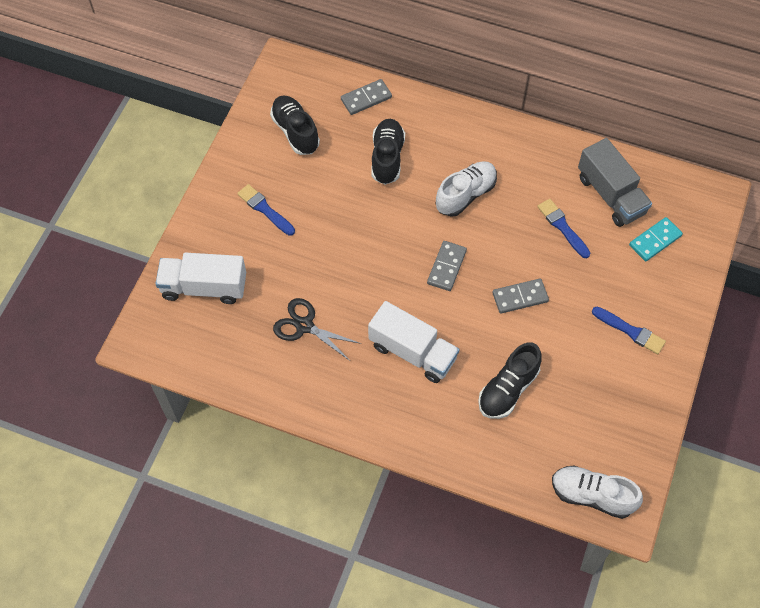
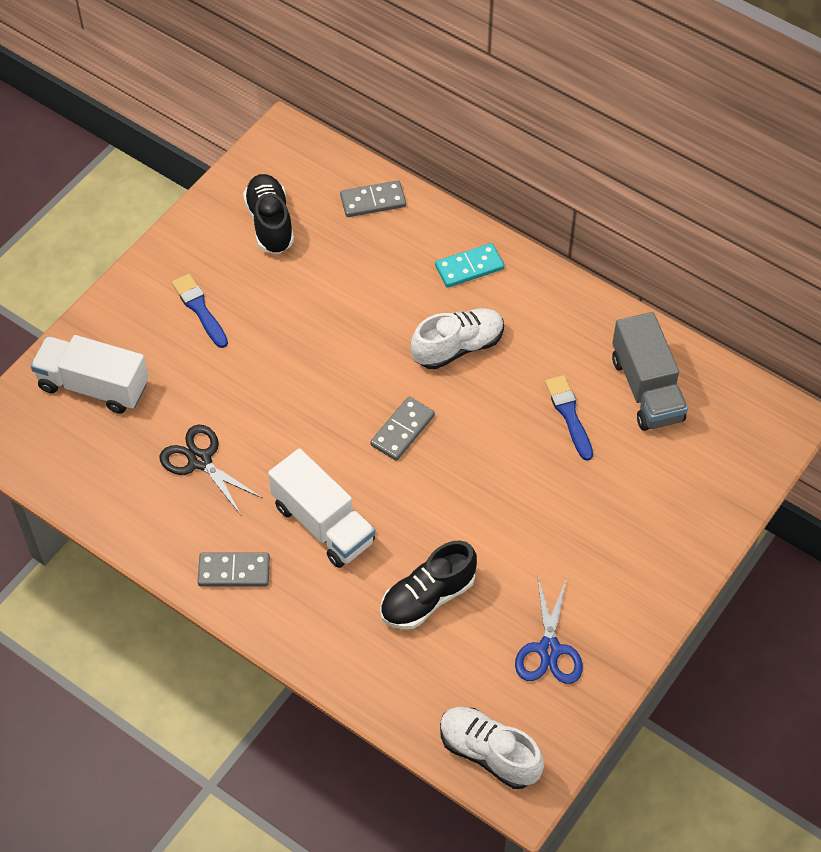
camera: 15 degrees right, 5 degrees down
(387, 158) = (374, 280): black shoe -> none
(520, 297) = (483, 489): grey domino -> grey domino (234, 571)
(608, 406) = (549, 650): none -> blue scissors
(630, 331) = (611, 564): blue brush -> none
(655, 240) = (685, 459): turquoise domino -> turquoise domino (469, 267)

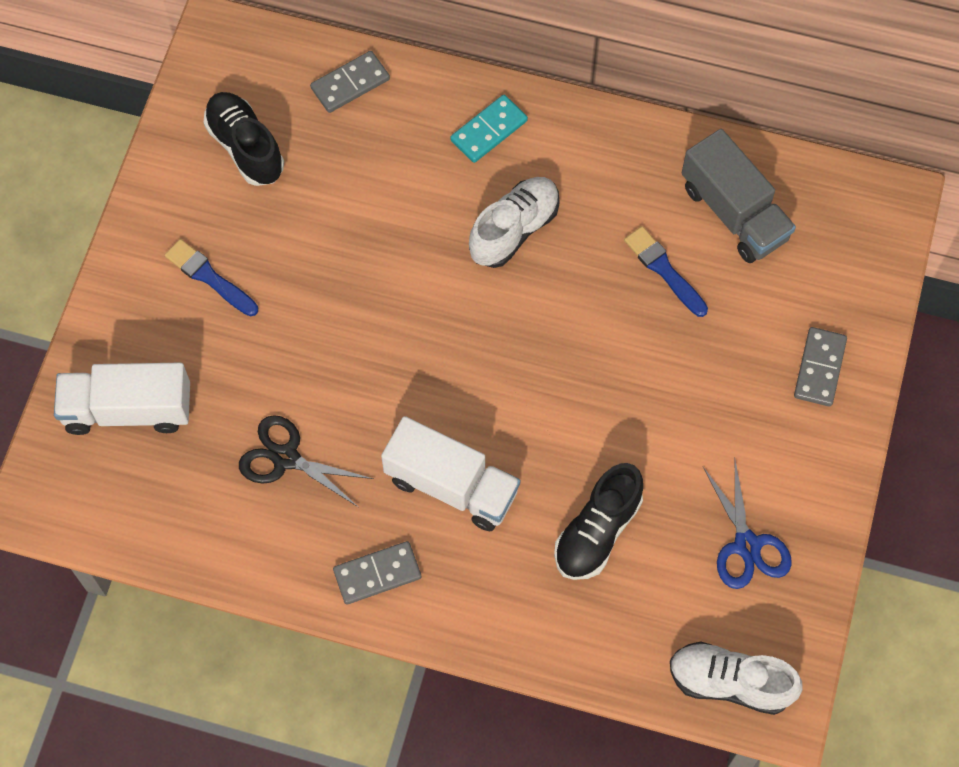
camera: 20 degrees left, 10 degrees up
(402, 430) = (493, 348): grey domino -> grey domino (820, 368)

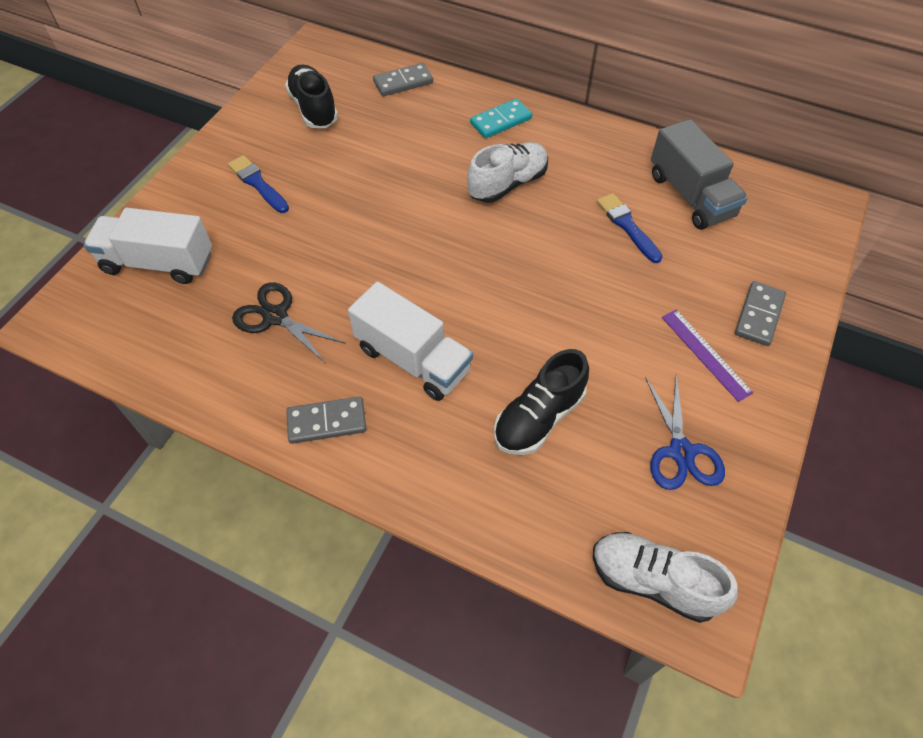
camera: 10 degrees right, 10 degrees down
(764, 426) = (705, 354): none -> purple ruler

